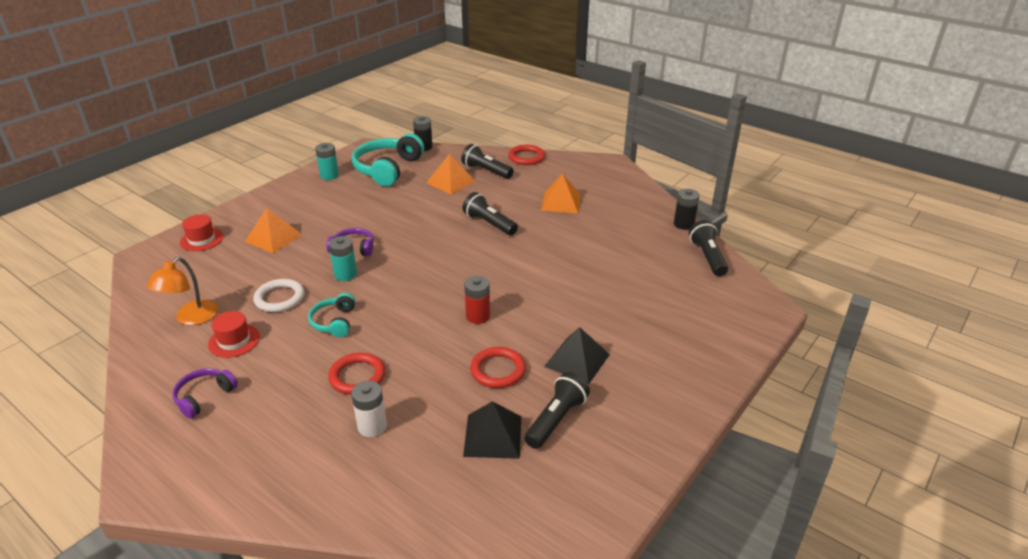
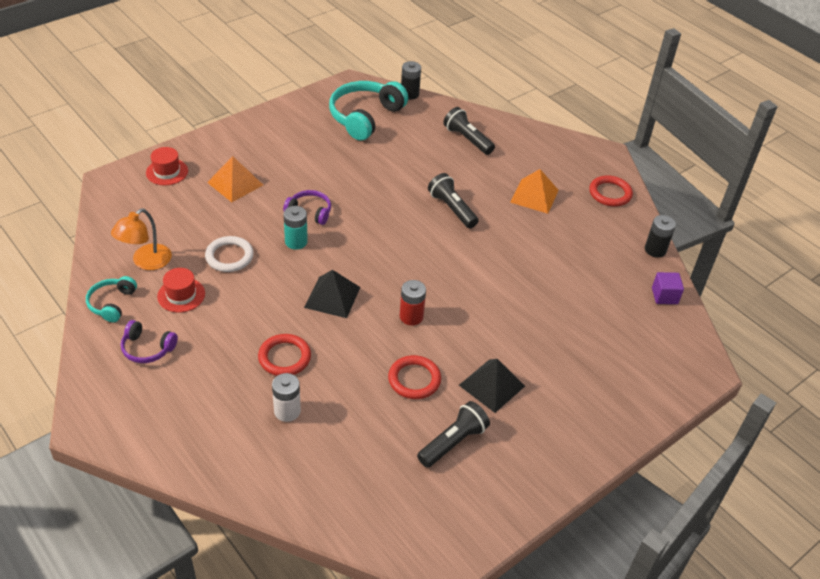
camera: 10 degrees right, 10 degrees up
(204, 397) = (147, 348): purple headphones -> purple headphones turned 120 degrees counterclockwise
(329, 175) = (304, 114): turquoise battery -> none
(334, 322) = (275, 294): turquoise headphones -> turquoise headphones (112, 303)
(451, 182) = (426, 146): orange pyramid -> none
(493, 435) = (391, 445): black pyramid -> black pyramid (332, 297)
(526, 157) = (515, 129): red ring -> red ring (610, 193)
(707, 257) = (664, 296): black flashlight -> purple cube

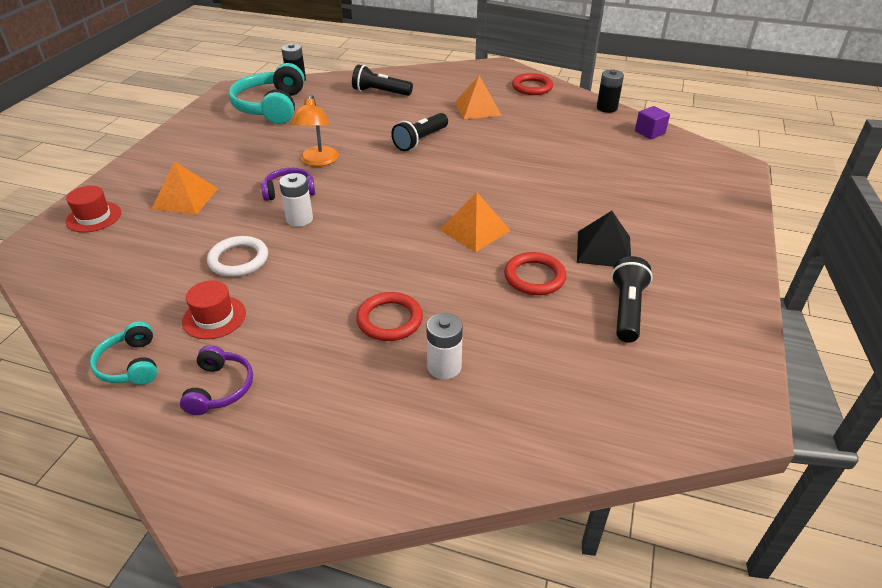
camera: 30 degrees left, 5 degrees down
(146, 262) = (140, 305): orange lamp -> orange lamp (318, 161)
(147, 348) = (220, 388): purple headphones -> purple headphones turned 75 degrees counterclockwise
(296, 242) = (299, 219): turquoise battery -> white battery
(332, 297) = (384, 247): black pyramid -> none
(411, 316) = (475, 230): red battery -> orange pyramid
(452, 209) = (420, 140): black flashlight -> black flashlight turned 75 degrees counterclockwise

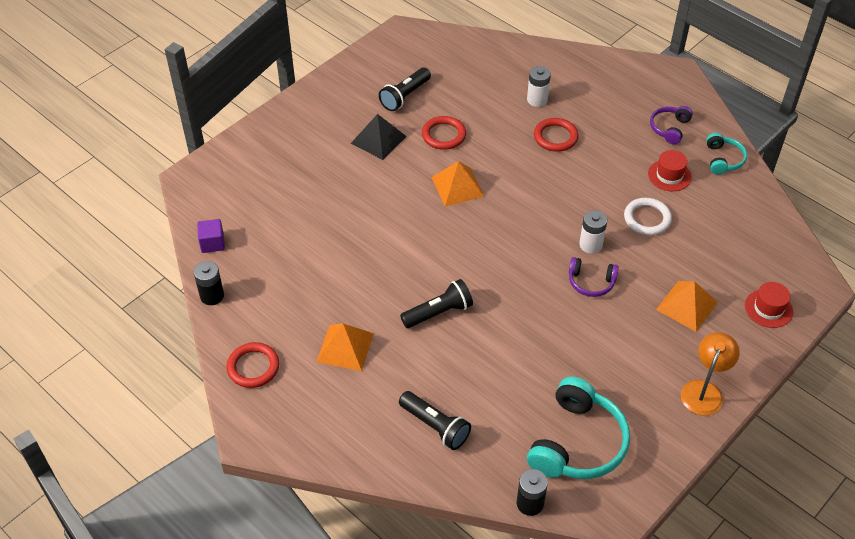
camera: 155 degrees left, 10 degrees up
(318, 161) = (552, 316): orange lamp -> orange lamp (704, 390)

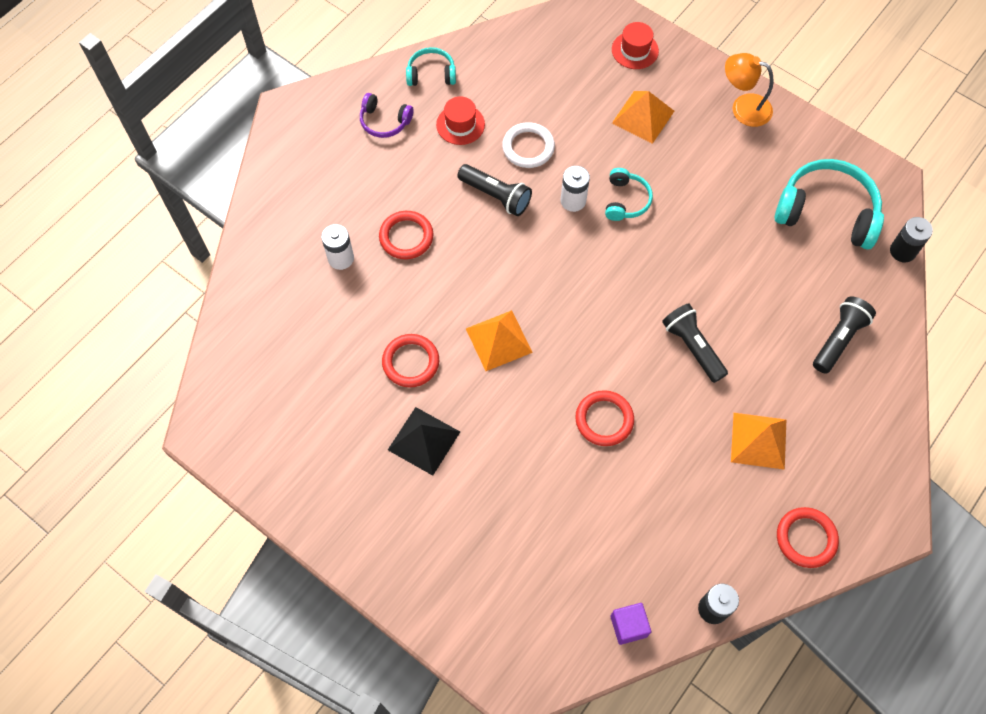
camera: 95 degrees left, 15 degrees up
(379, 245) = (604, 419): none -> red ring
(405, 96) = (339, 415): black flashlight -> black flashlight (496, 196)
(591, 282) = (626, 200): purple headphones -> turquoise headphones

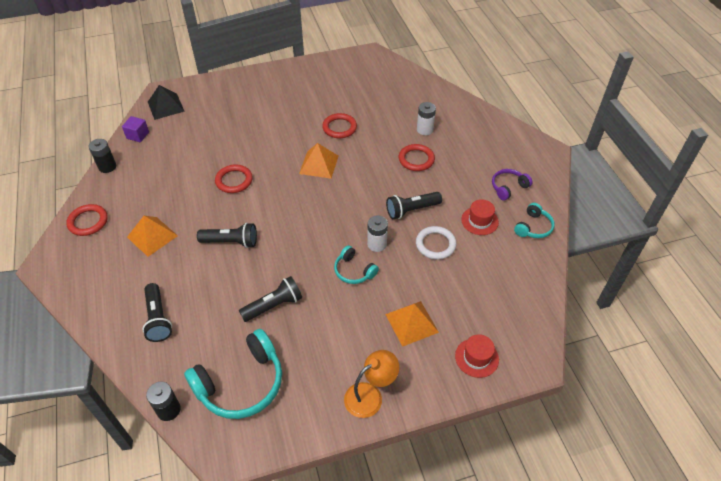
camera: 125 degrees right, 15 degrees down
(424, 440) = (294, 114): black pyramid -> black pyramid (165, 106)
(729, 244) = (273, 305): none -> black flashlight

